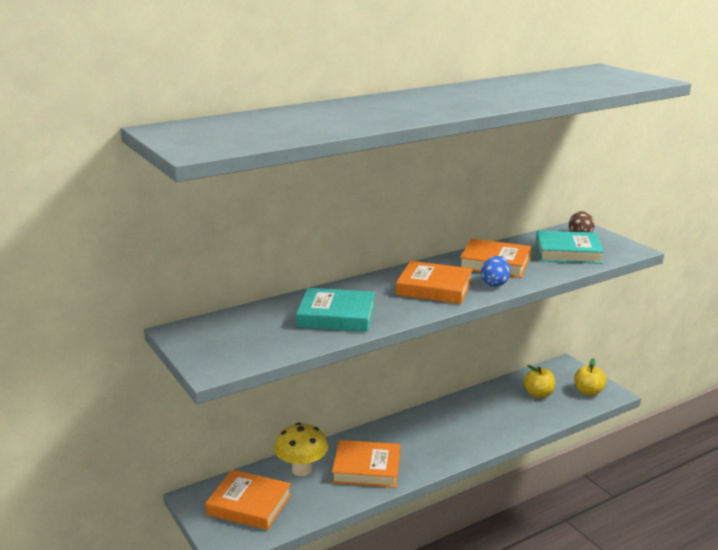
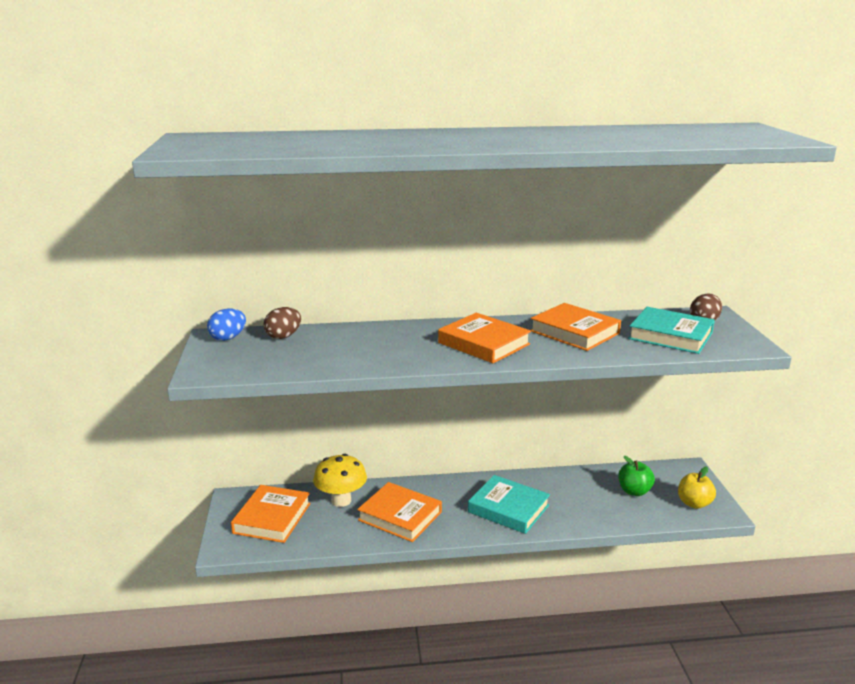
camera: 25 degrees right, 0 degrees up
(249, 317) = (283, 336): none -> brown egg
(249, 504) = (272, 518): orange book -> orange book turned 60 degrees clockwise
(336, 316) = (360, 350): turquoise book -> turquoise book (508, 509)
(495, 284) = (551, 351): blue egg -> blue egg (228, 338)
(538, 394) = (634, 491): yellow apple -> green apple

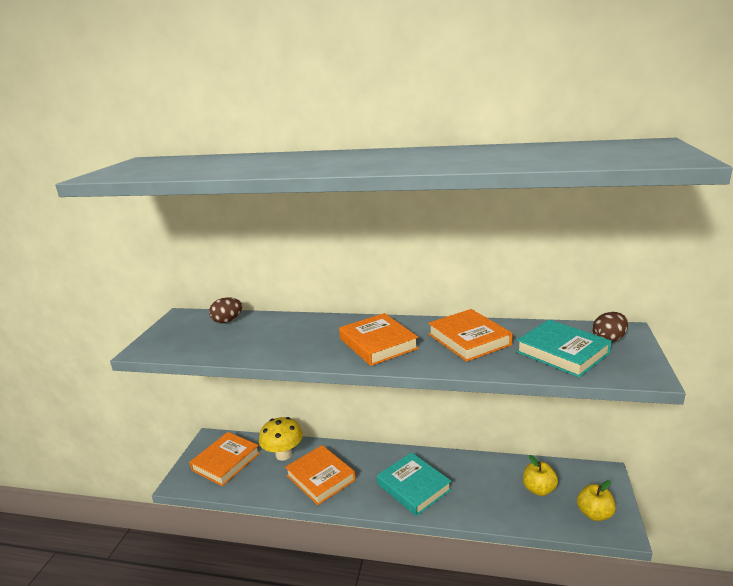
camera: 20 degrees right, 0 degrees up
(228, 338) = (188, 319): blue egg -> none
(634, 491) = (538, 489): green apple -> yellow apple

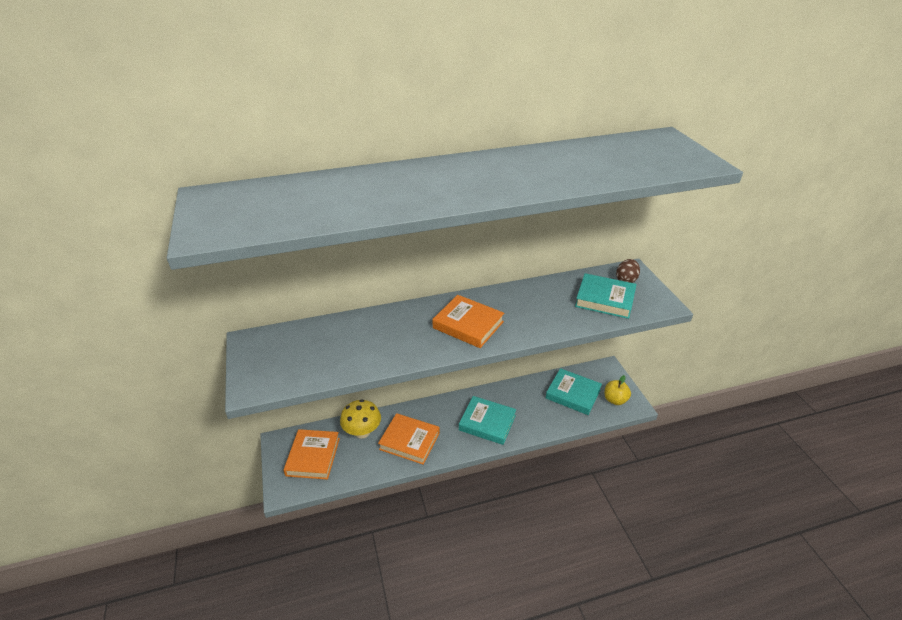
camera: 30 degrees left, 15 degrees up
(227, 321) = (306, 334): brown egg -> none
(469, 339) = (534, 303): orange book -> none
(538, 489) = (573, 394): yellow apple -> turquoise book

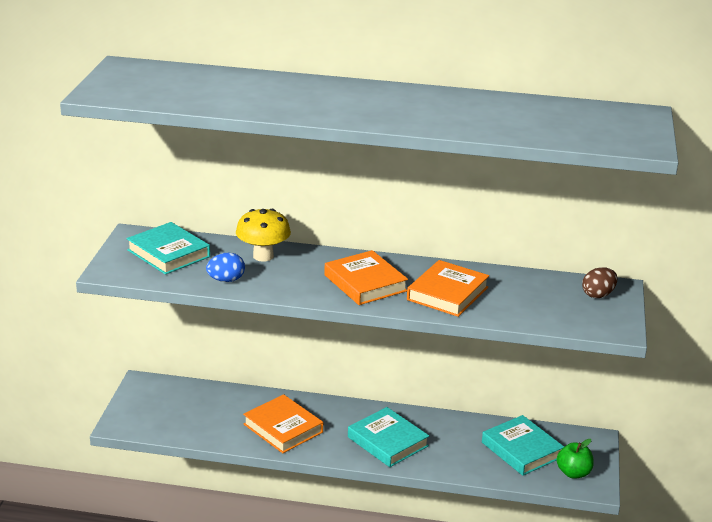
camera: 25 degrees right, 10 degrees down
(313, 456) = (169, 407): orange book -> orange book (447, 293)
(359, 361) = (226, 280): none -> blue egg
(362, 432) = (236, 403): yellow mushroom -> yellow mushroom (263, 256)
(605, 299) = (549, 304): turquoise book -> turquoise book (168, 253)
(615, 400) = (573, 473): yellow apple -> green apple

